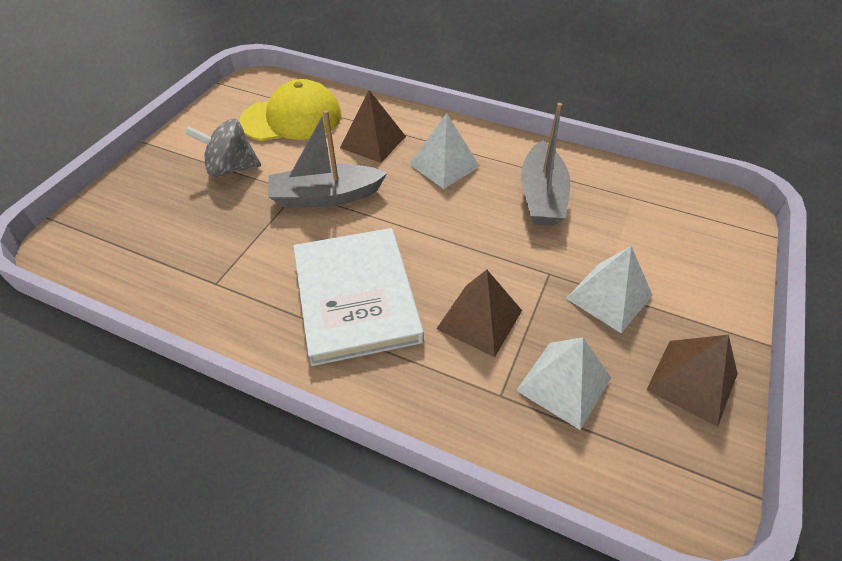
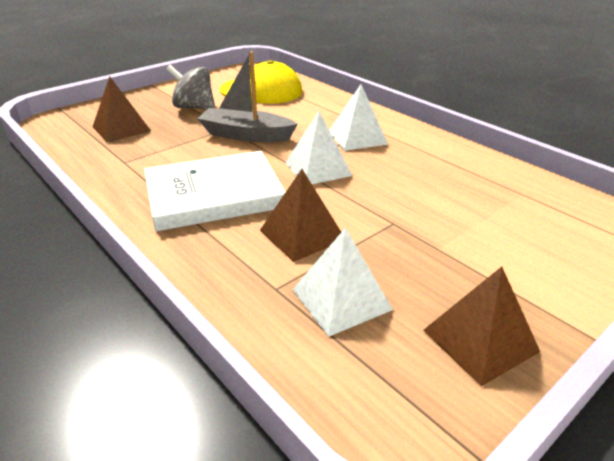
camera: 25 degrees right, 15 degrees down
(355, 297) = (214, 194): white book -> white book turned 60 degrees clockwise
(373, 142) = (311, 114): brown pyramid -> brown pyramid (121, 128)
(541, 196) = (429, 173): grey boat -> none
(609, 296) = (439, 253): white pyramid -> white pyramid (318, 168)

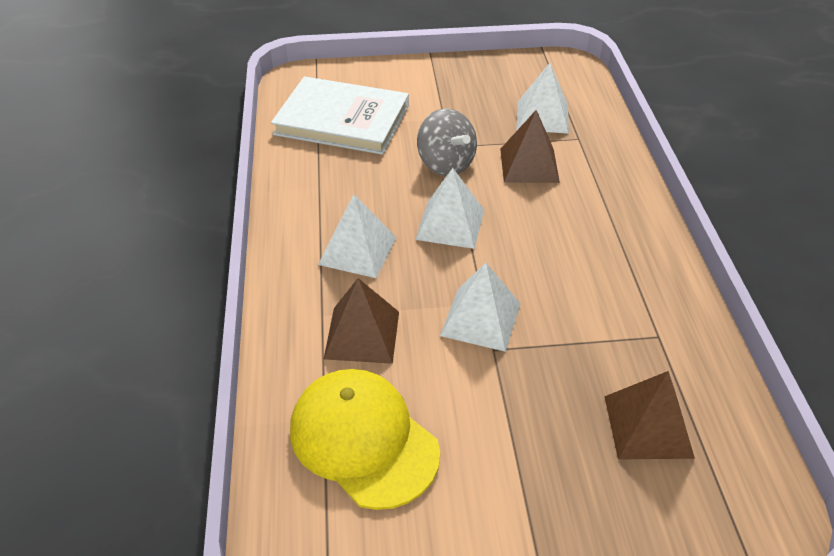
camera: 145 degrees left, 10 degrees up
(194, 107) = (509, 439): grey spinning top -> grey spinning top (446, 164)
(214, 194) = (576, 236): white book -> white book (342, 120)
(246, 135) = (481, 319): grey boat -> white pyramid
(480, 340) = (488, 73): brown pyramid -> brown pyramid (362, 334)

